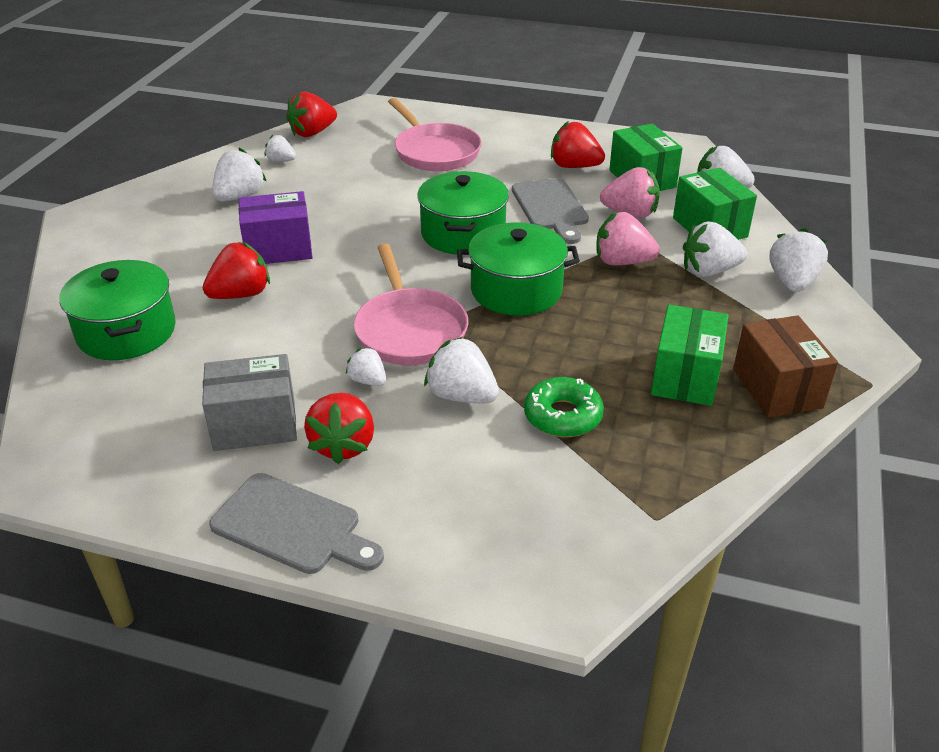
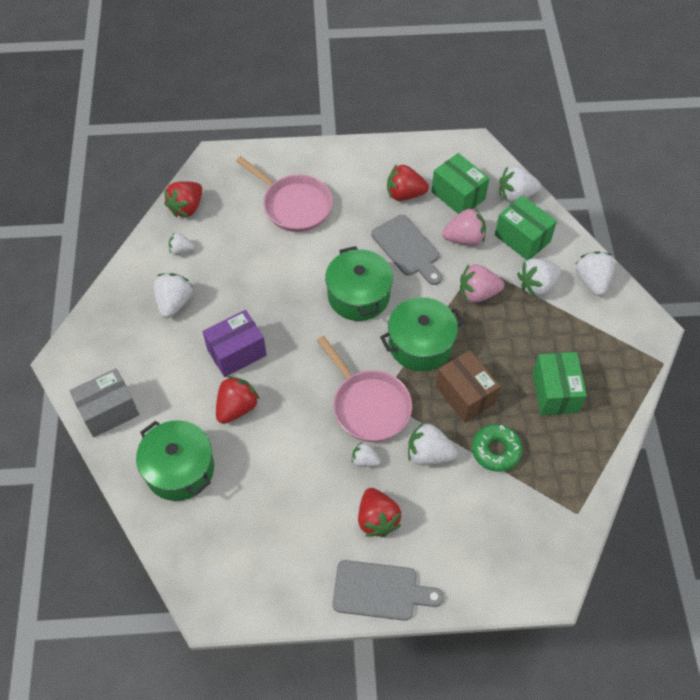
camera: 20 degrees left, 20 degrees up
(255, 424) = (314, 521): grey box -> grey box (109, 411)
(777, 388) = (610, 385): brown box -> brown box (465, 395)

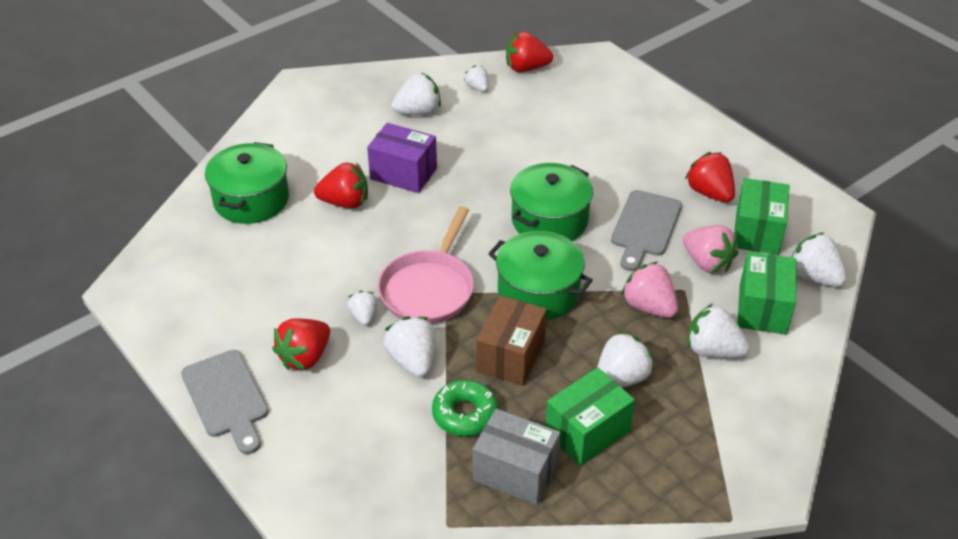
camera: 55 degrees right, 15 degrees down
(109, 411) = (273, 131): grey box -> grey box (515, 472)
(294, 205) = (606, 128): pink pan -> none
(592, 281) = (774, 396): white strawberry -> white strawberry (621, 378)

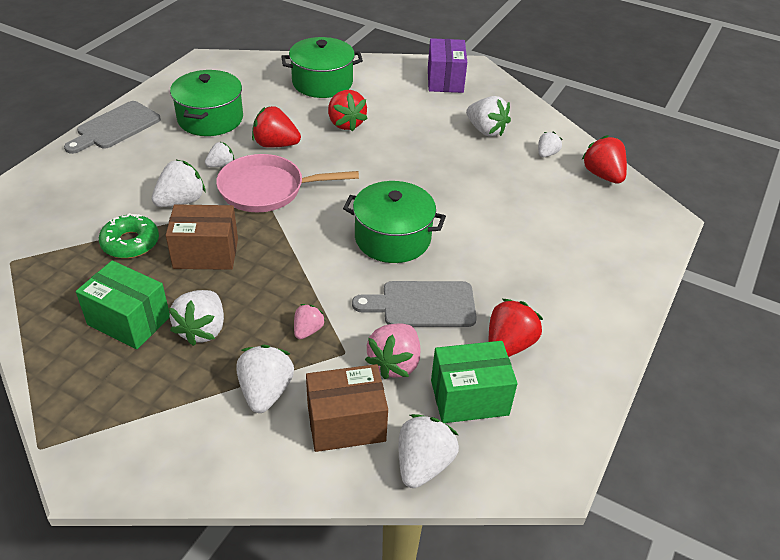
camera: 65 degrees right, 0 degrees up
(305, 357) = (166, 149): red strawberry -> red strawberry (275, 144)
(403, 173) = (400, 142): purple box -> purple box (445, 80)
(515, 472) = (73, 286): grey box -> none
(538, 292) = (292, 252): green pot -> green pot (210, 119)
(621, 378) = (202, 330): white strawberry -> white strawberry turned 75 degrees clockwise
(649, 306) = (308, 330): pink strawberry -> pink strawberry, size x0.59
(762, 309) = (346, 423): green box -> brown box

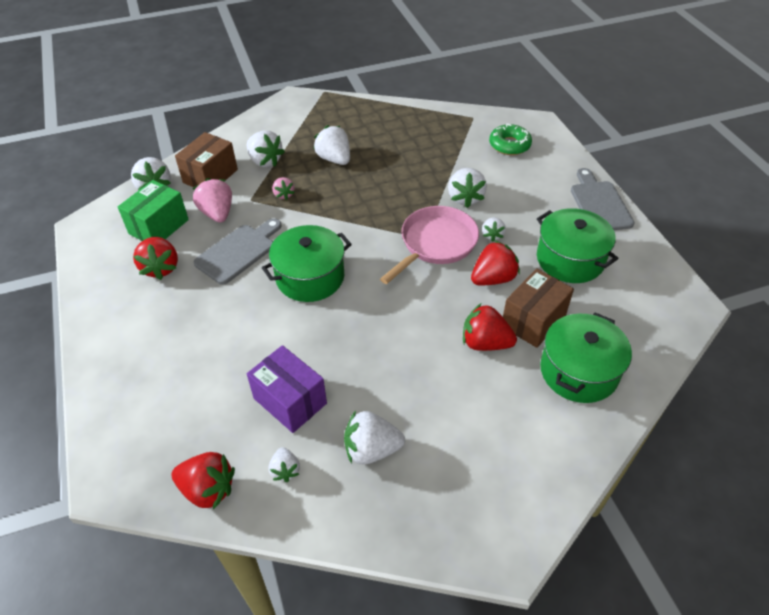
camera: 135 degrees right, 5 degrees up
(129, 321) = (373, 139): green box -> none
(130, 243) = (442, 162): green donut -> green donut (509, 145)
(206, 253) = (397, 186): brown box -> brown box (533, 321)
(445, 80) = (498, 492): purple box -> purple box (290, 401)

